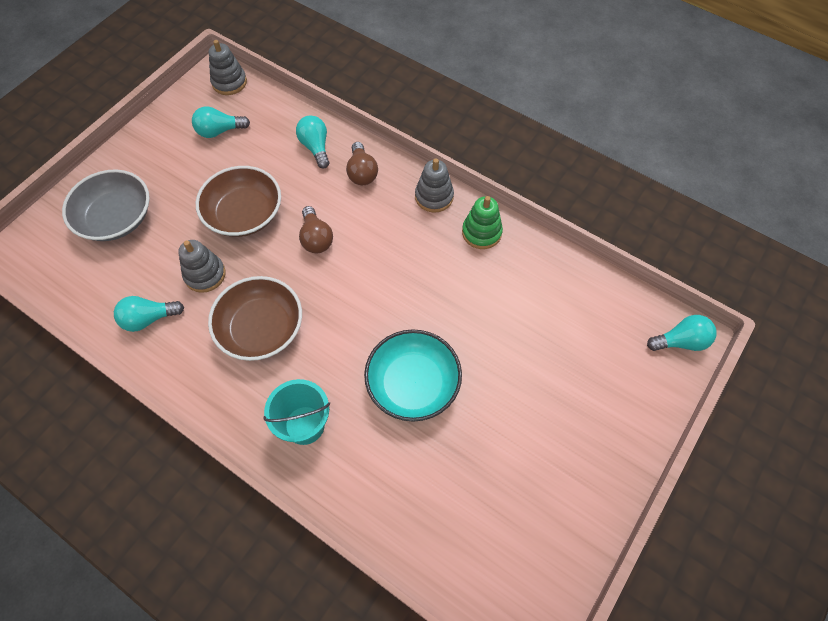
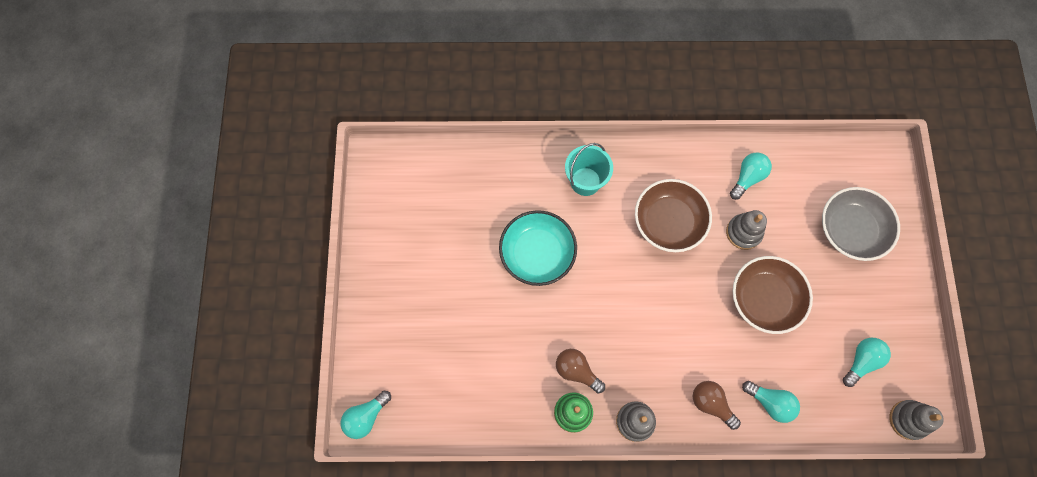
camera: 145 degrees right, 10 degrees up
(316, 238) = (693, 316): brown light bulb -> brown light bulb (576, 371)

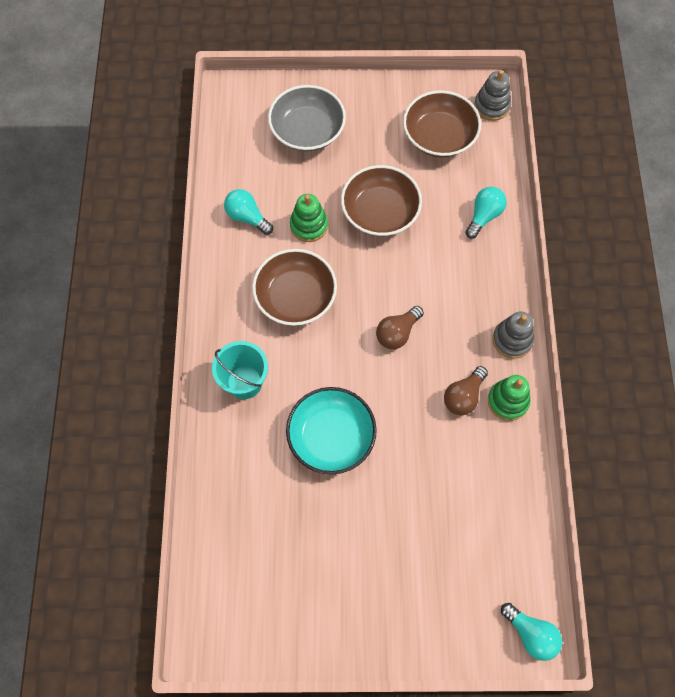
camera: 90 degrees left, 5 degrees down
(711, 404) = (489, 268): brown light bulb -> brown light bulb (397, 333)
(743, 232) = (309, 225): grey stacking toy -> green stacking toy
(861, 361) = (439, 136): turquoise light bulb -> brown bowl

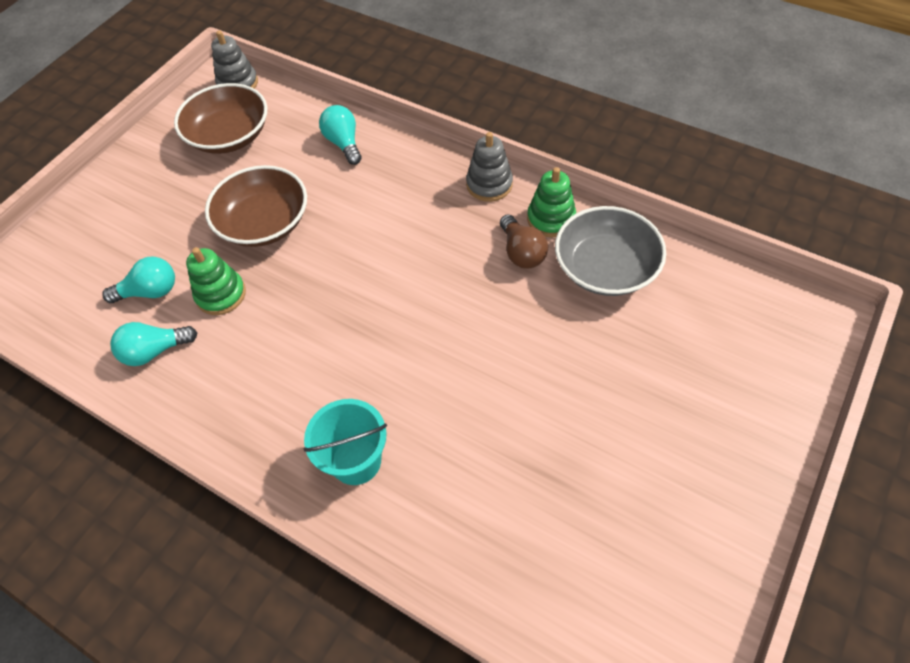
camera: 55 degrees left, 10 degrees down
(295, 297) = (293, 350): brown bowl -> none
(307, 130) = (111, 240): grey bowl -> grey bowl (605, 267)
(331, 437) = (487, 399): turquoise bowl -> none
(397, 333) = (411, 275): brown light bulb -> none
(530, 634) = (812, 321): turquoise light bulb -> turquoise light bulb (150, 291)

